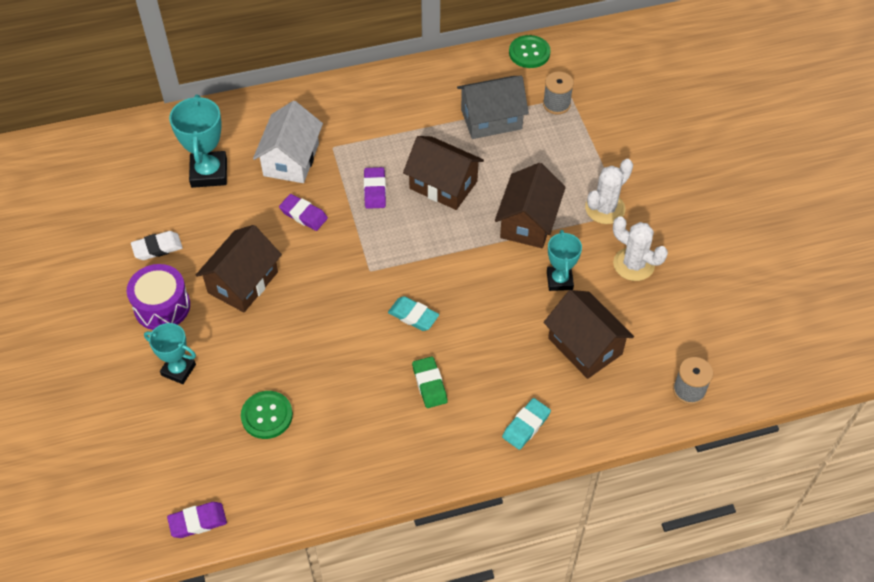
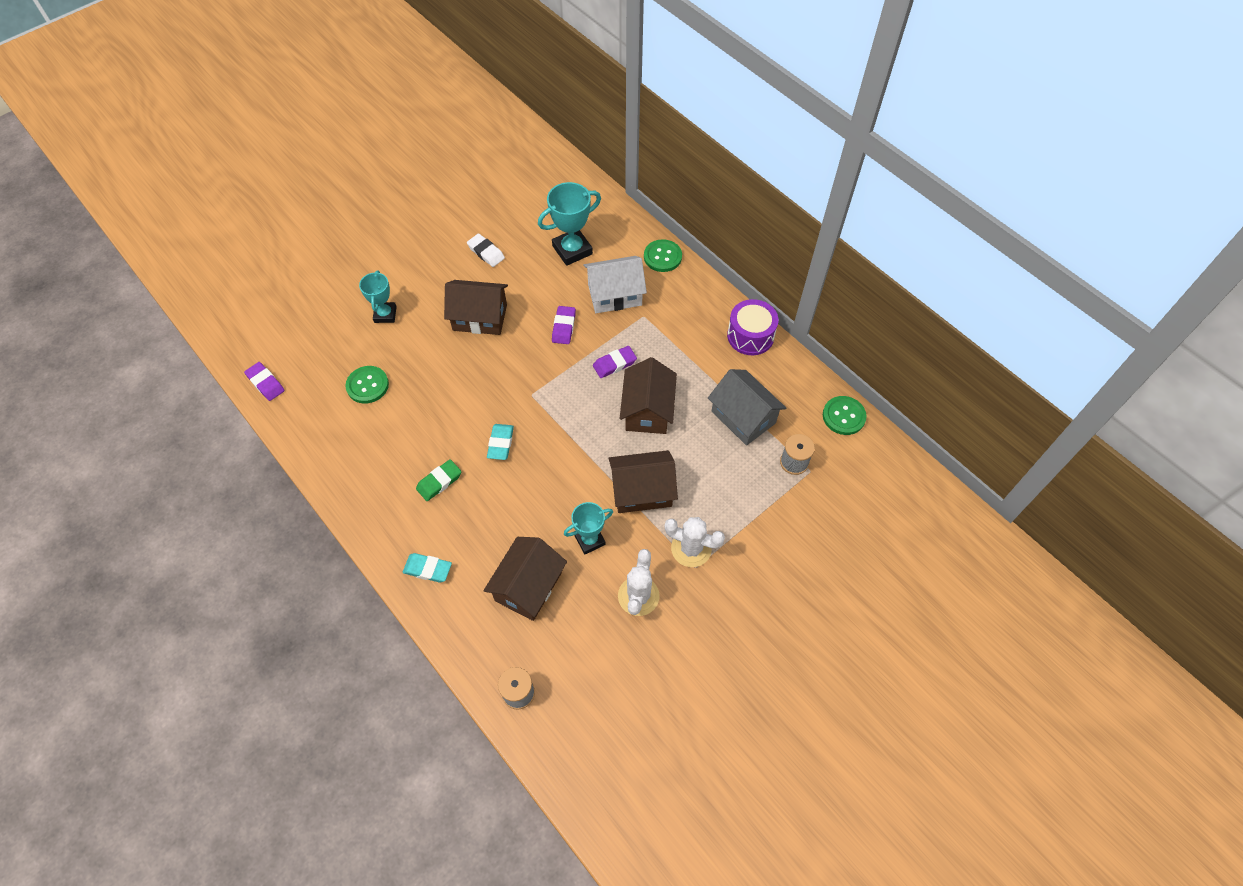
camera: 65 degrees right, 5 degrees up
(162, 306) = (435, 279): purple drum -> purple drum (750, 336)
(270, 105) = (662, 257): none -> green button

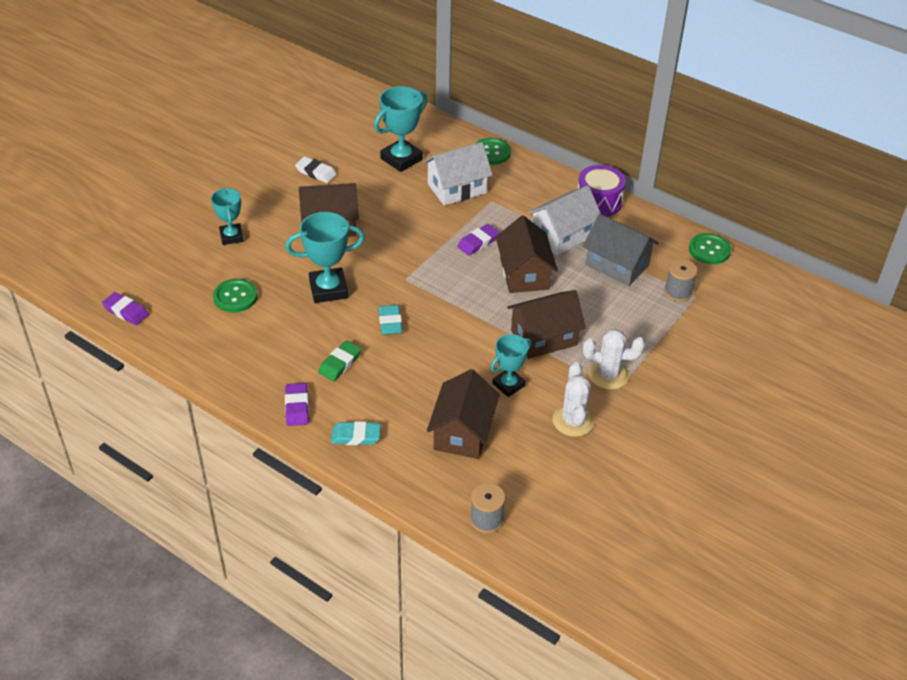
camera: 15 degrees left, 15 degrees down
(455, 393) = (328, 289): none -> turquoise trophy
(563, 327) = (417, 221): purple eraser -> purple eraser (297, 407)
(700, 370) = (562, 235): none -> white house

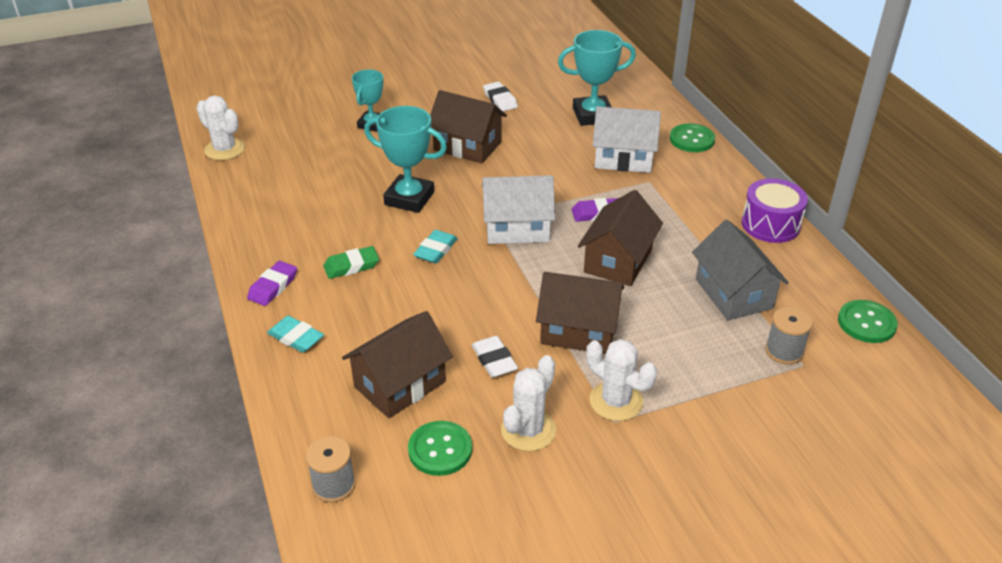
camera: 35 degrees right, 5 degrees down
(126, 311) = (224, 149): purple eraser -> white cactus
(235, 297) = (322, 173): green button -> green button (440, 450)
(508, 385) = (494, 360): turquoise trophy -> white eraser
(562, 235) = (696, 241): white house -> white house (517, 228)

